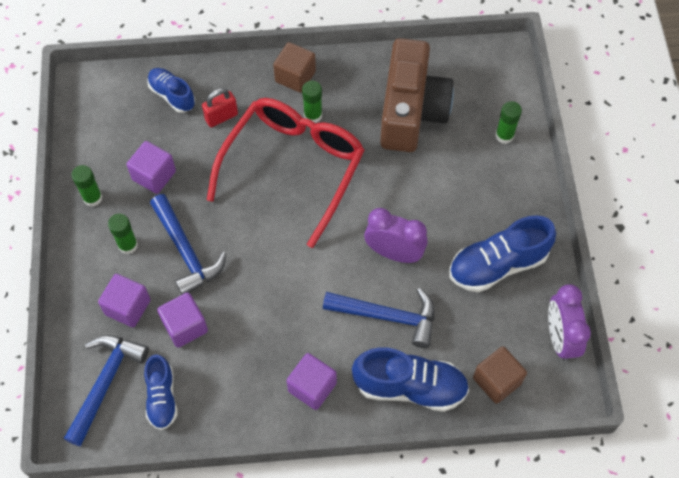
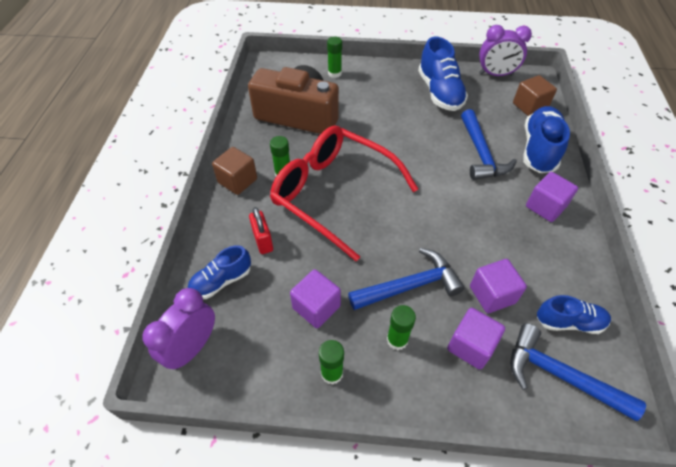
camera: 80 degrees left, 10 degrees down
(387, 317) = (481, 153): blue hammer -> blue hammer turned 150 degrees clockwise
(394, 253) = (425, 142): purple clock -> purple clock (192, 347)

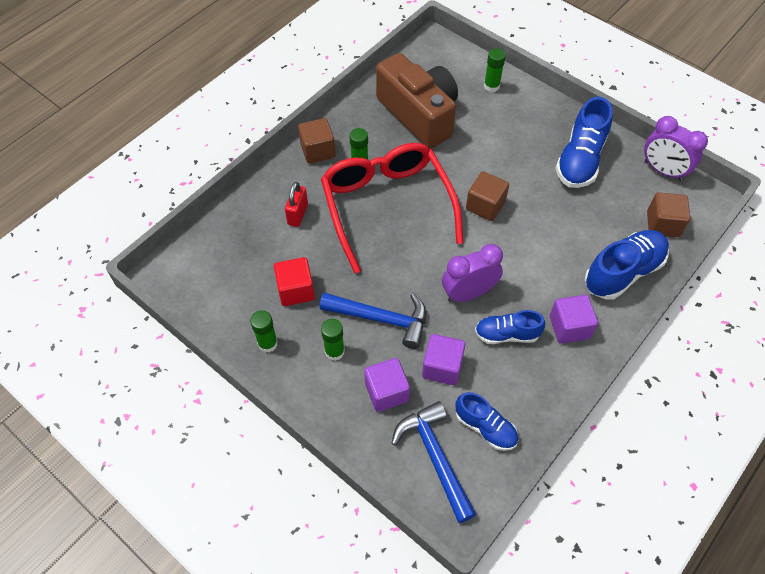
camera: 35 degrees right, 5 degrees up
(192, 347) = (189, 265): purple clock -> purple clock (468, 293)
(221, 281) = (243, 228): blue shoe -> blue shoe (506, 334)
(316, 307) = (296, 290): purple cube -> red cube
(406, 154) = (485, 205): none -> brown cube
(481, 153) = (558, 244): blue hammer -> none

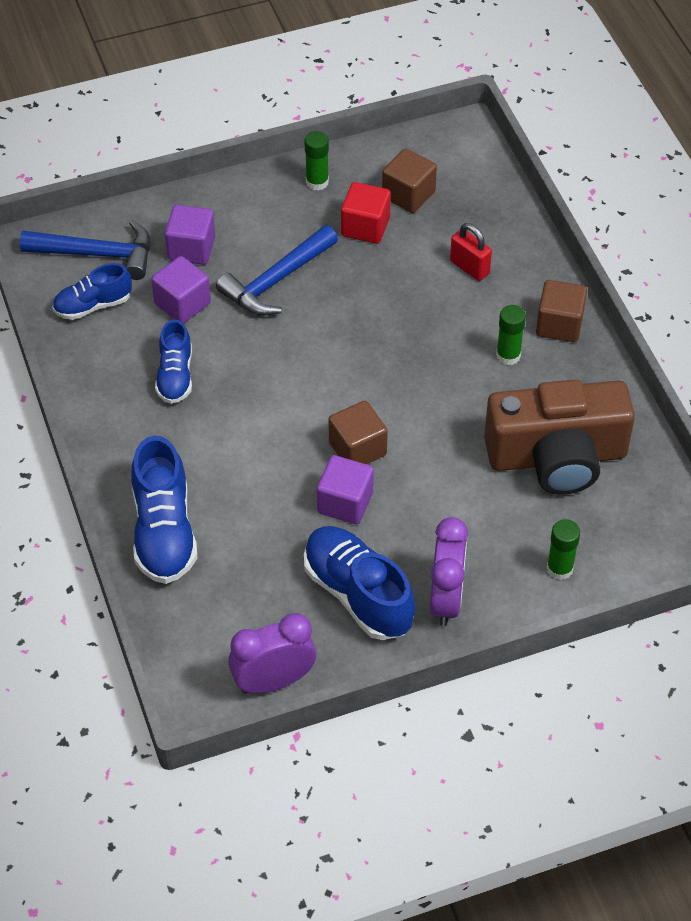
camera: 120 degrees right, 5 degrees down
(334, 351) = (267, 228): green glue stick -> none
(387, 206) = (424, 353): red glasses -> none
(468, 293) = (250, 369): purple clock -> purple clock (446, 599)
(506, 334) = (175, 376): blue shoe -> blue shoe turned 150 degrees clockwise
(569, 327) = (139, 436): purple cube -> purple cube (345, 503)
(663, 224) = (195, 620): brown cube -> brown cube (408, 195)

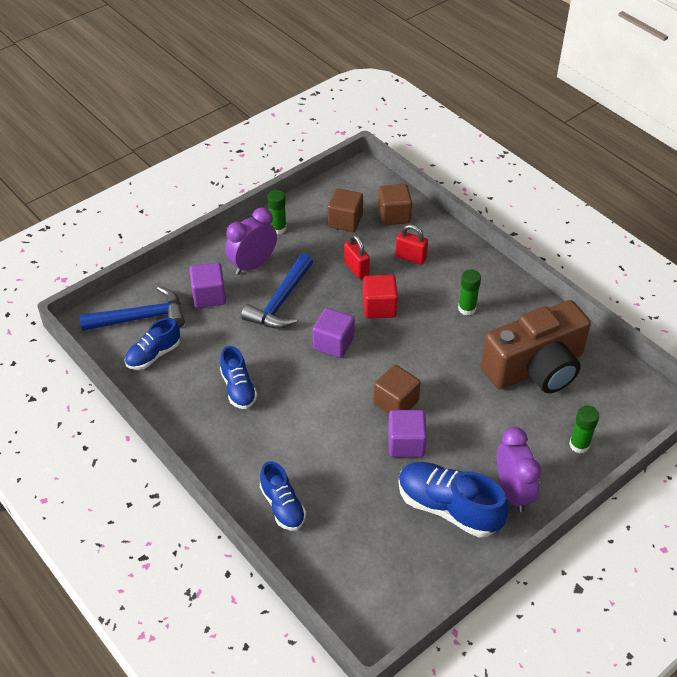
camera: 20 degrees left, 5 degrees down
(164, 532) = (282, 506): blue shoe -> blue shoe, size x0.62
(182, 304) = (220, 336): purple cube -> purple cube (333, 343)
(273, 681) = (419, 595): purple clock -> purple clock (253, 264)
(365, 227) = (326, 249): red cube -> red cube (379, 307)
(391, 263) = (356, 269): none -> red padlock
(559, 325) = (490, 279): brown cube -> brown cube (394, 215)

